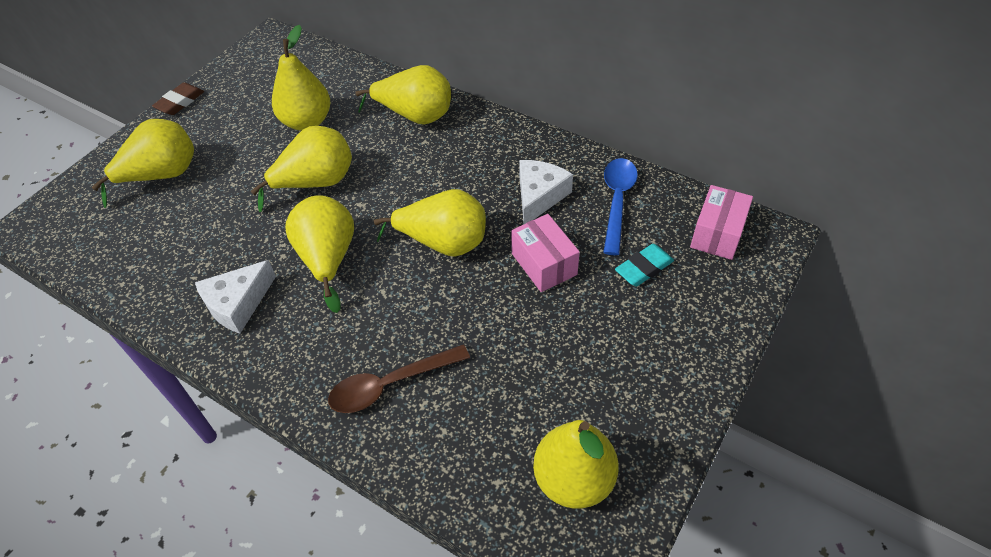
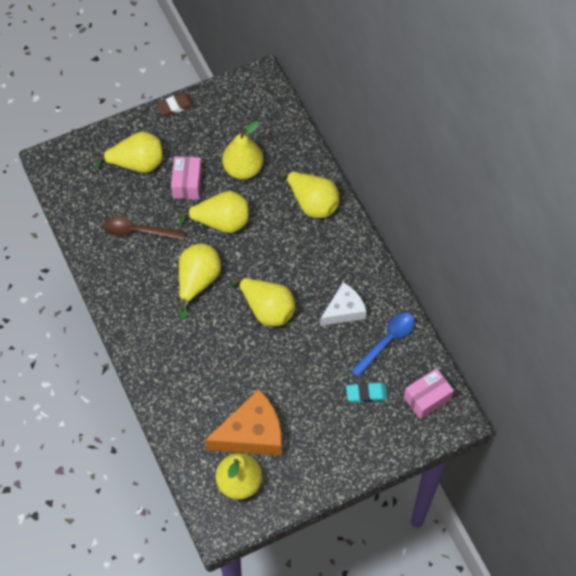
camera: 30 degrees right, 10 degrees up
(238, 304) = (135, 283): white cheese -> none
(390, 385) = (184, 379): brown spoon -> brown spoon (138, 231)
(539, 401) = (252, 434): none -> orange cheese
(544, 264) = (313, 357): pink box -> pink box (187, 183)

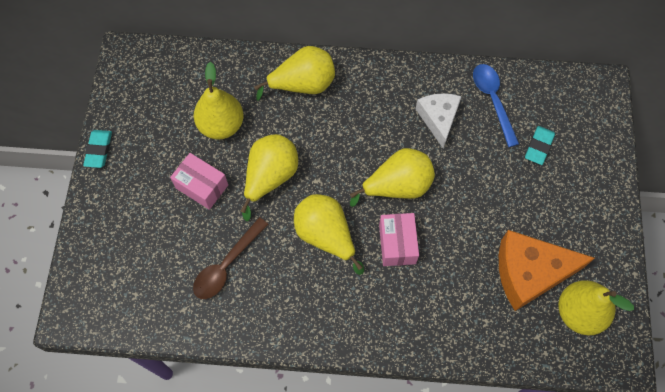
camera: 60 degrees left, 5 degrees up
(137, 164) = (142, 224): yellow pear -> none
(175, 106) = (99, 150): brown eraser -> turquoise eraser
(252, 434) = (530, 273): orange cheese -> orange cheese turned 105 degrees counterclockwise
(427, 398) = (570, 99): pink box -> pink box (397, 244)

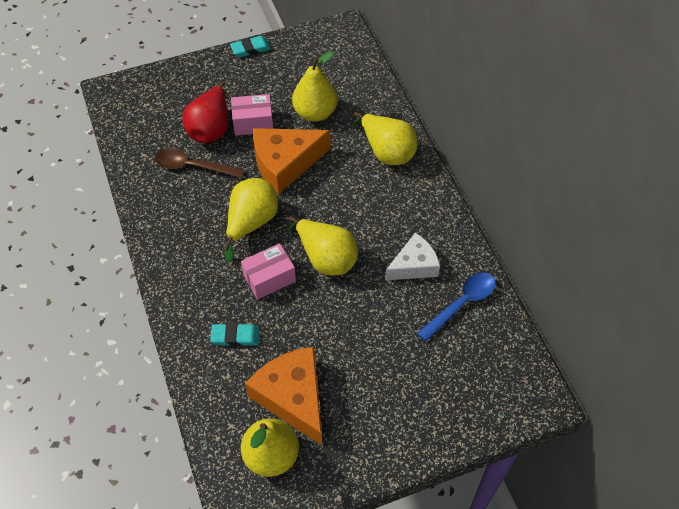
camera: 65 degrees right, 10 degrees down
(186, 229) = (211, 128): none -> red pear
(202, 186) = (253, 123): pink box -> pink box turned 75 degrees clockwise
(270, 177) = (285, 164): yellow pear -> orange cheese
(539, 147) = (433, 361): turquoise eraser -> turquoise eraser (235, 336)

